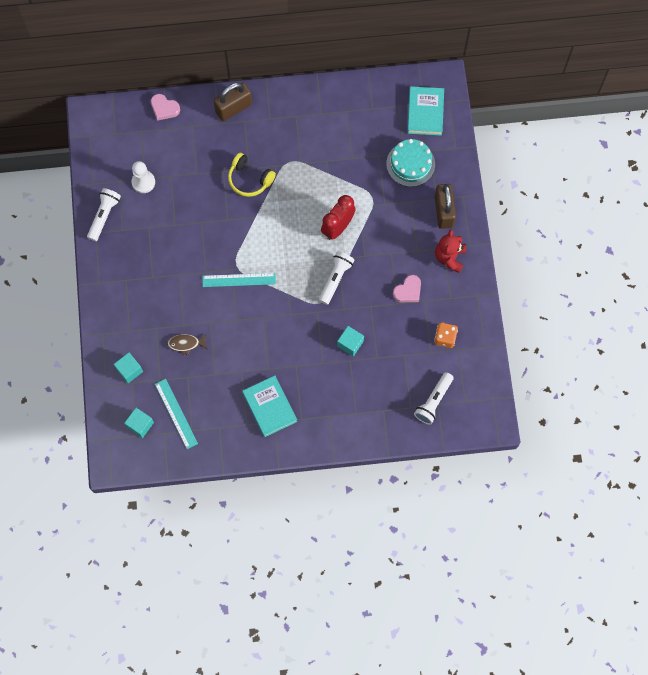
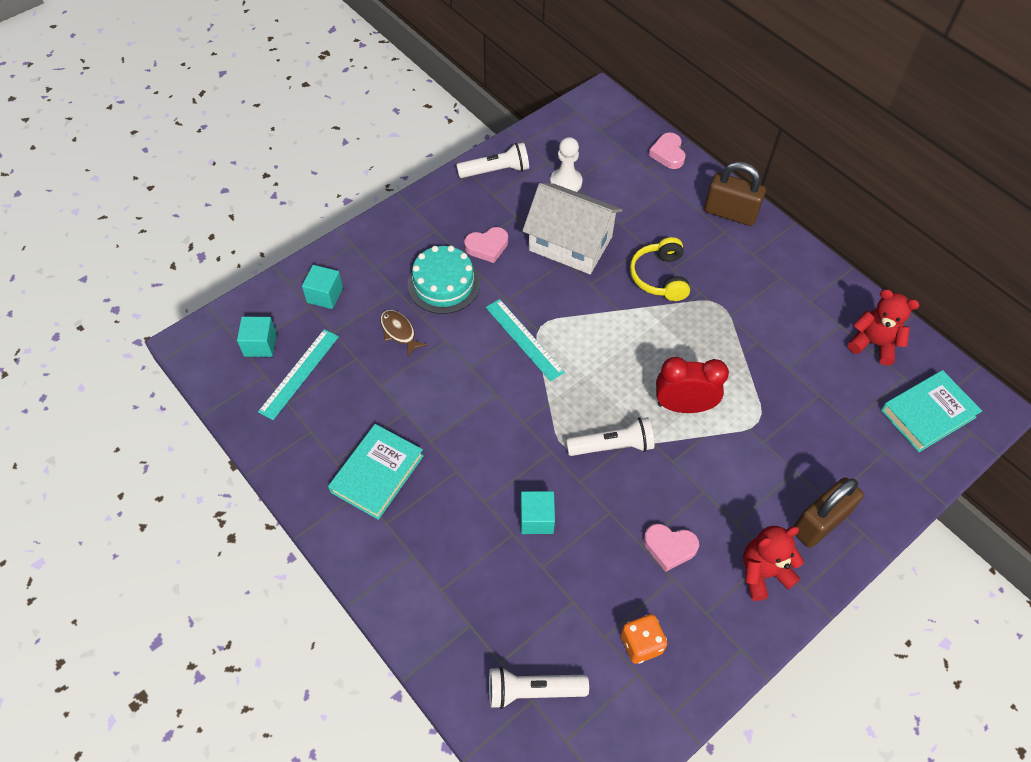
camera: 55 degrees right, 15 degrees down
(159, 258) = (487, 247): none -> pink heart
(191, 211) = (570, 243): none -> white house
(369, 104) = (873, 344): none -> red teddy bear
(410, 164) = (844, 439): turquoise cake -> turquoise cake (443, 284)

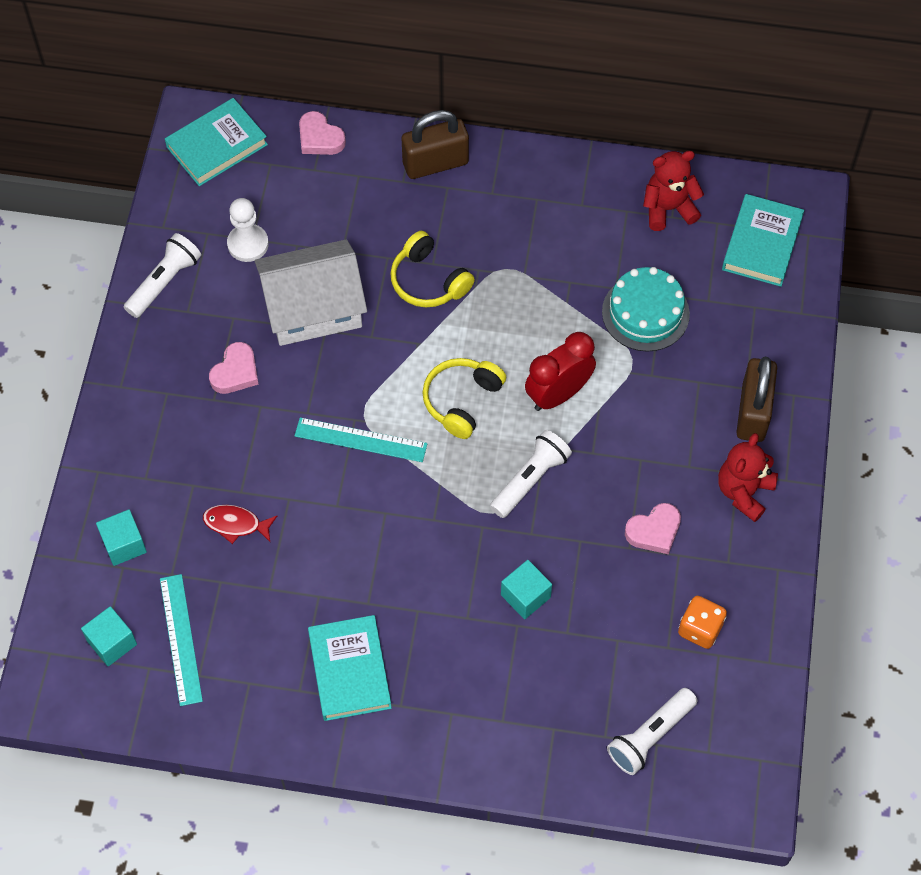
camera: 40 degrees left, 5 degrees up
(399, 332) = (236, 524): brown fish -> red fish
(443, 284) = (231, 443): turquoise cake -> turquoise cake (645, 313)
(600, 119) = (217, 145): none -> turquoise book
(613, 363) = (461, 400): none -> yellow headphones

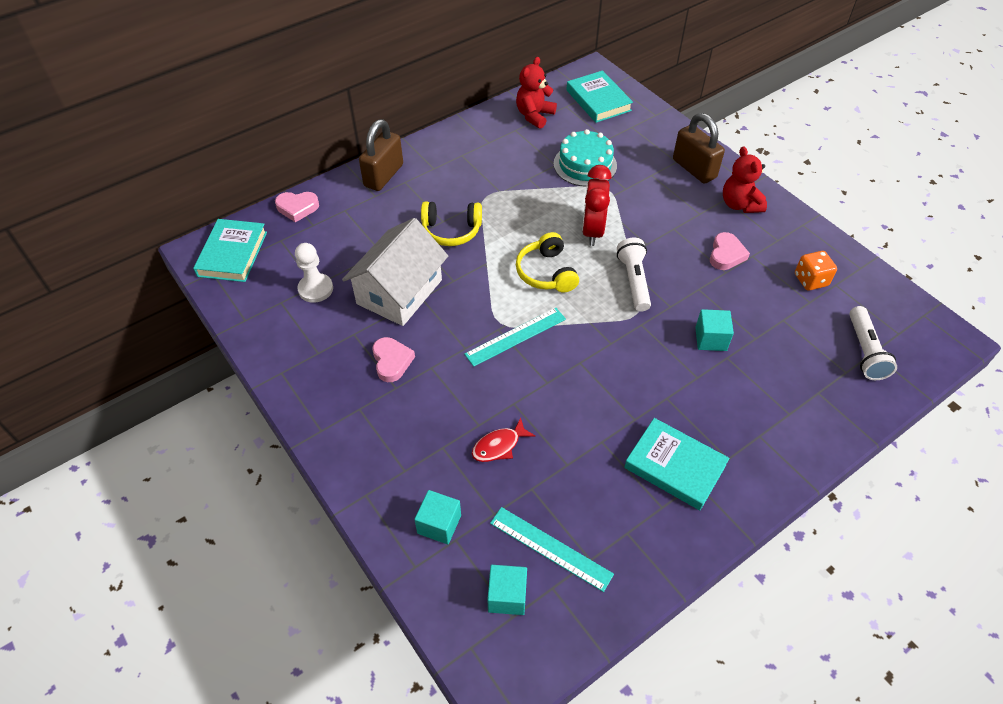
camera: 45 degrees left, 10 degrees down
(164, 282) = (282, 348): white flashlight -> none

